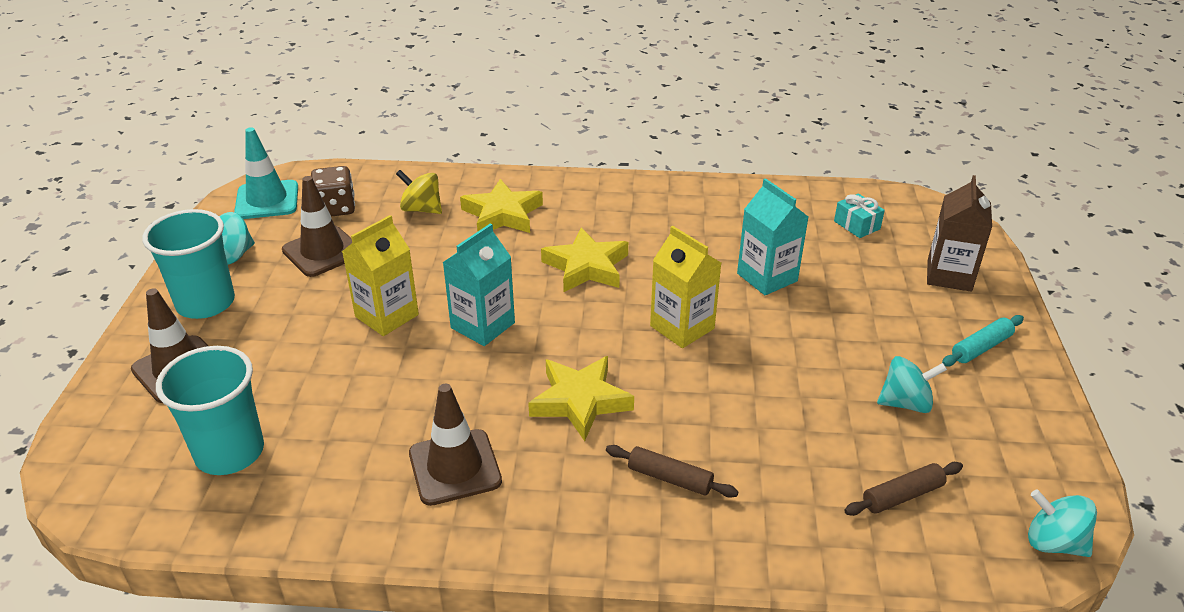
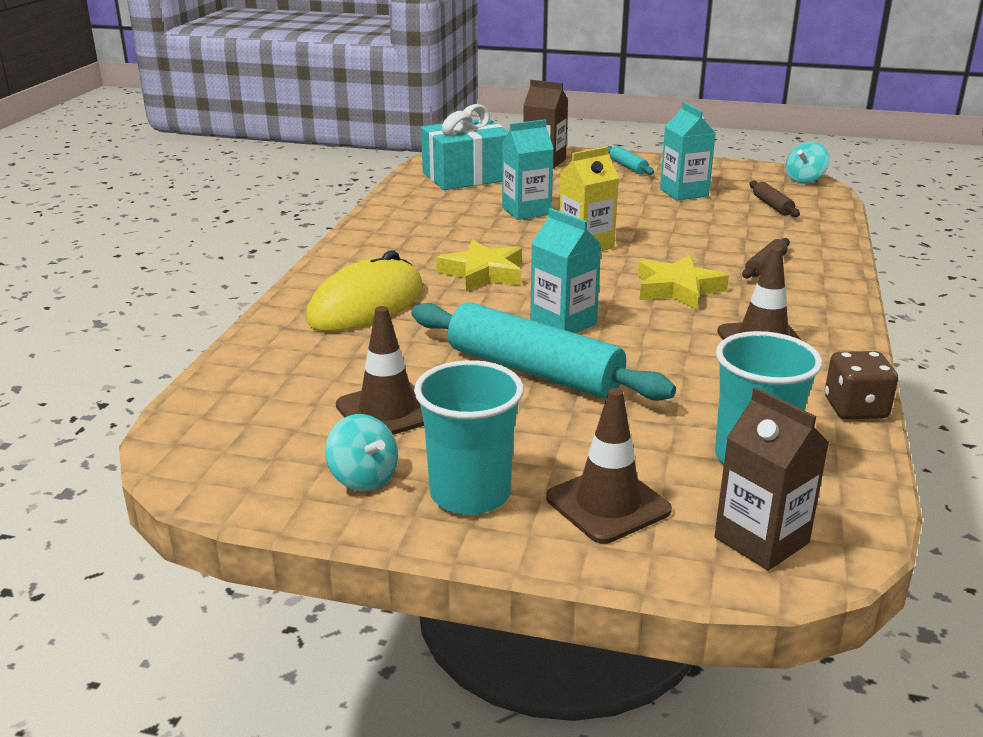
camera: 80 degrees left, 10 degrees down
(113, 453) = (761, 540): none -> brown carton
(267, 200) = (228, 457): turquoise traffic cone -> none
(336, 208) = (287, 403): brown dice -> brown dice (855, 408)
(387, 316) = (533, 371): yellow carton -> turquoise rolling pin
(421, 209) = (326, 348): yellow spinning top -> none
(502, 214) = (366, 305): yellow star -> yellow mouse
(857, 225) = (466, 176): turquoise gift -> turquoise gift, size x2.38
(905, 403) = (684, 192): turquoise spinning top -> turquoise carton

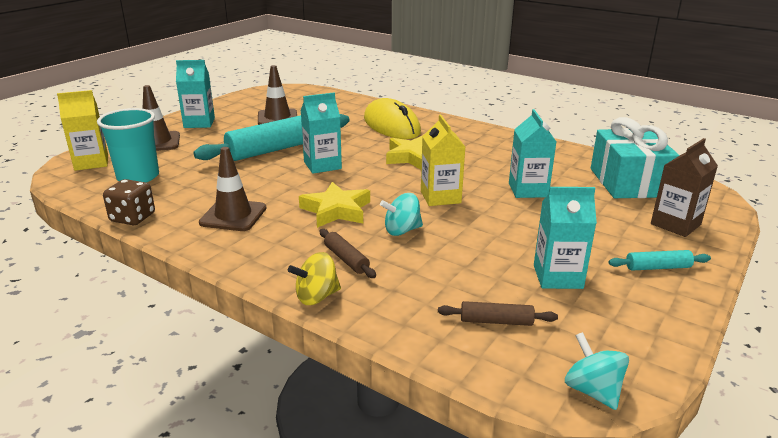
camera: 110 degrees right, 0 degrees up
(363, 478) = (234, 110): turquoise spinning top -> turquoise spinning top (402, 230)
(470, 494) = (199, 123): turquoise cup -> turquoise carton
(761, 540) = (91, 162): brown carton -> yellow carton
(837, 266) = (316, 297): none -> yellow spinning top

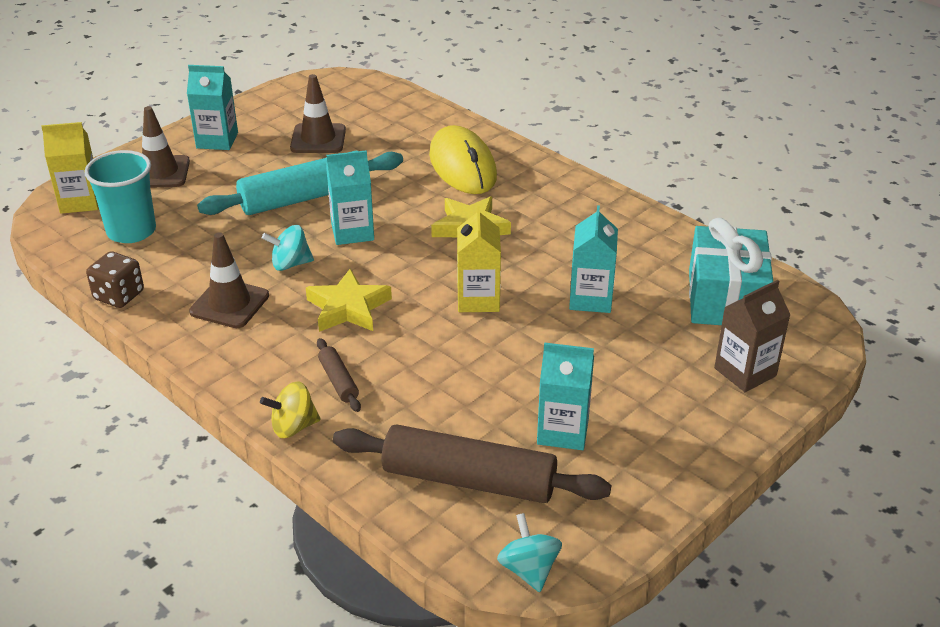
camera: 10 degrees right, 10 degrees up
(402, 230) = (414, 346): turquoise spinning top -> turquoise spinning top (290, 264)
(496, 321) = (469, 479): brown rolling pin -> brown rolling pin, size x2.25
(657, 267) = (684, 432): turquoise rolling pin -> none

